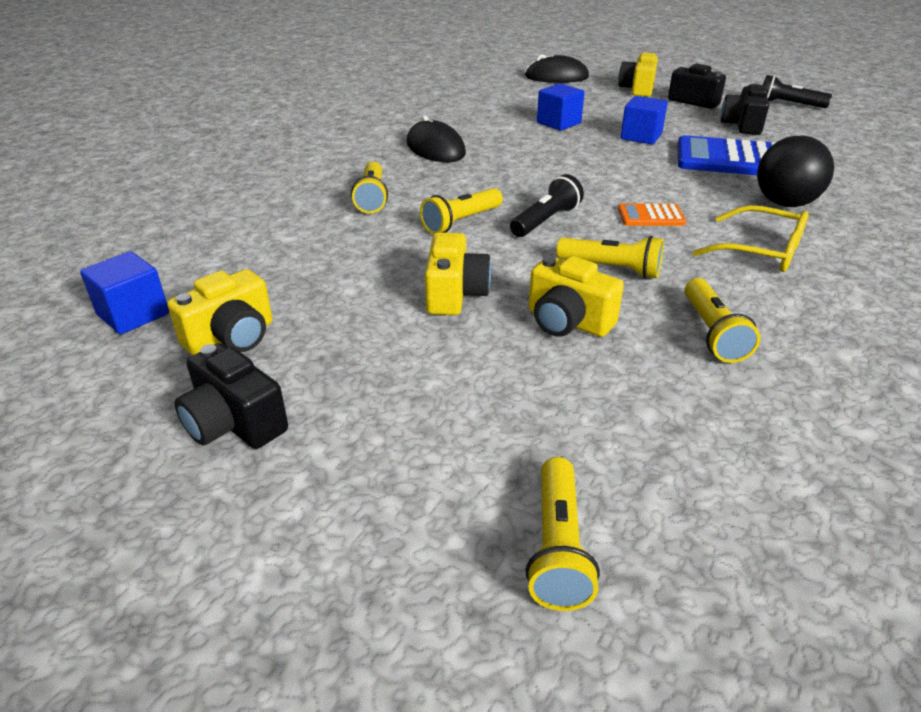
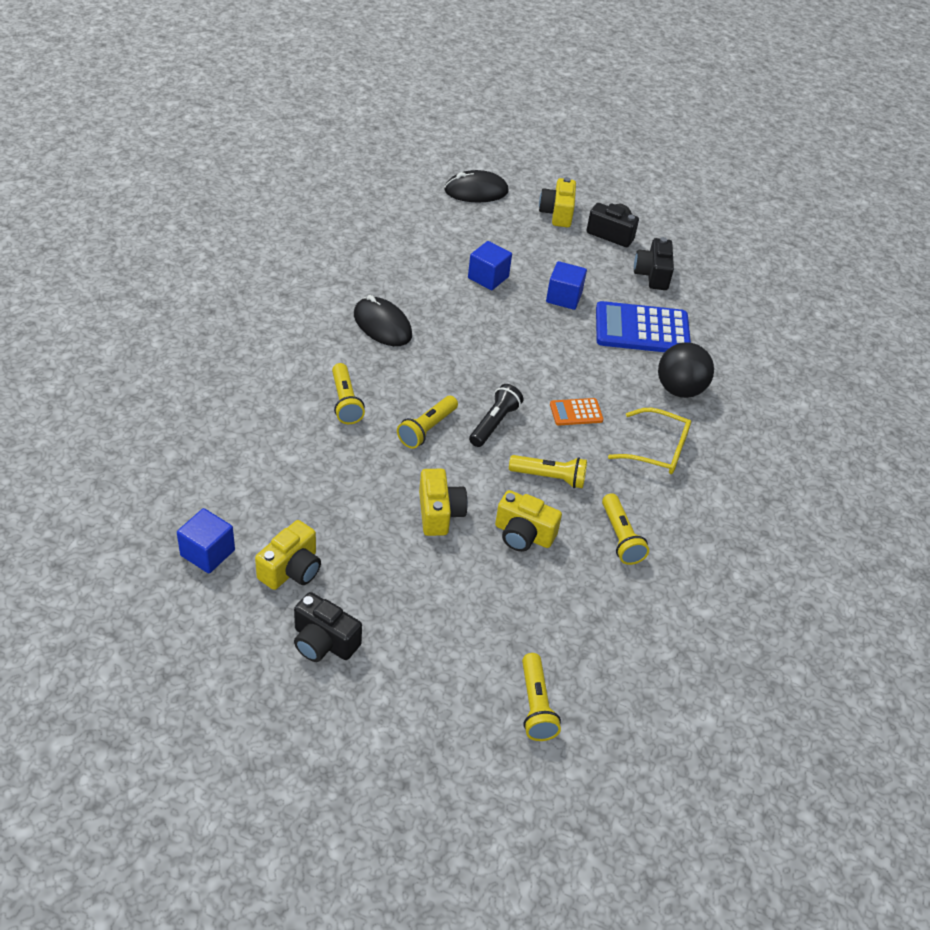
camera: 15 degrees left, 10 degrees up
(788, 105) = (695, 237): black flashlight -> none

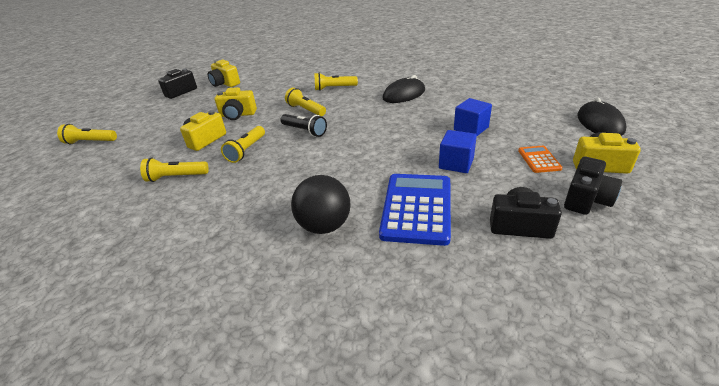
camera: 105 degrees right, 10 degrees down
(207, 553) = (246, 68): blue cube -> none
(576, 412) = (307, 164): orange calculator -> orange calculator (539, 159)
(657, 450) = (251, 203): yellow glasses -> none

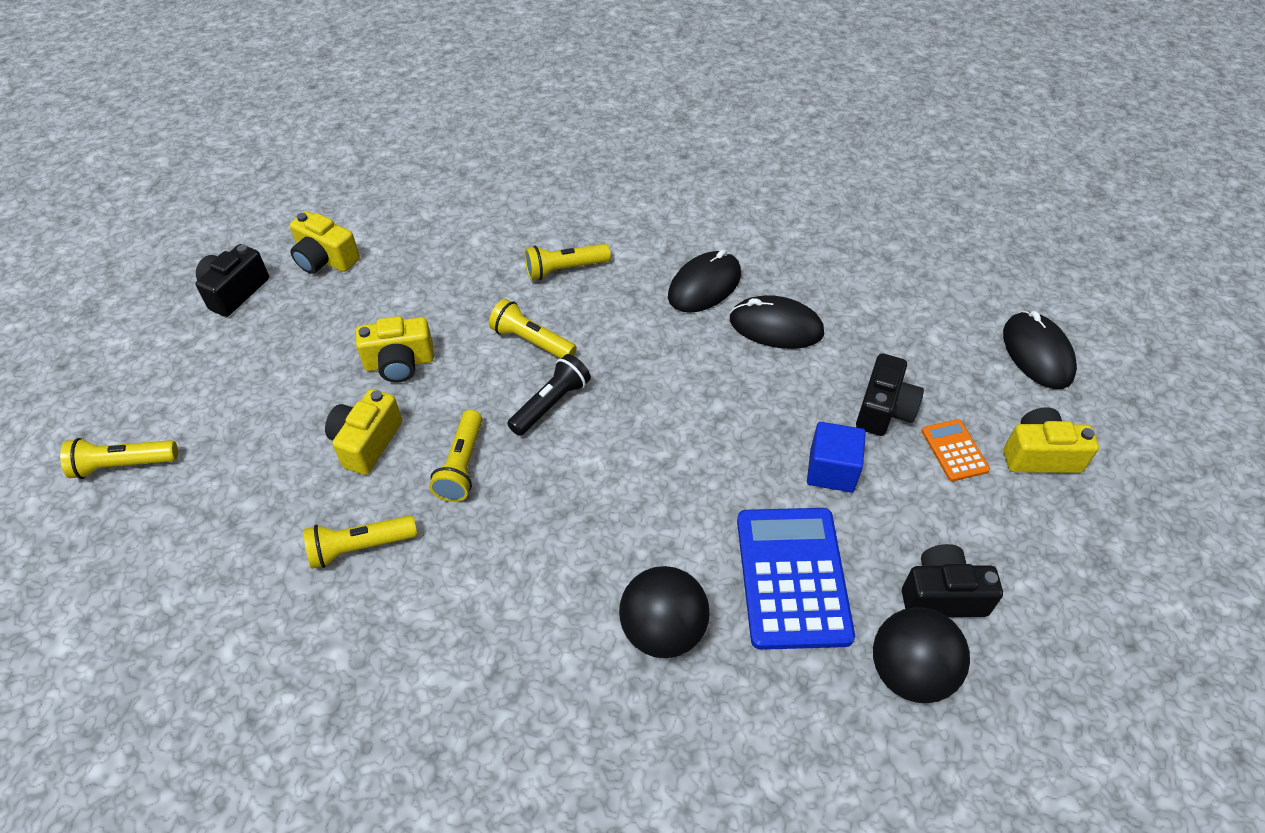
camera: 15 degrees left, 15 degrees up
(304, 131) = (551, 404): black flashlight -> black flashlight turned 75 degrees counterclockwise
(438, 109) = (776, 326): none -> black mouse
(471, 128) = (840, 379): blue cube -> none
(487, 264) = (909, 672): none -> black ball
(586, 199) = (1026, 533): black camera -> black camera (884, 410)

